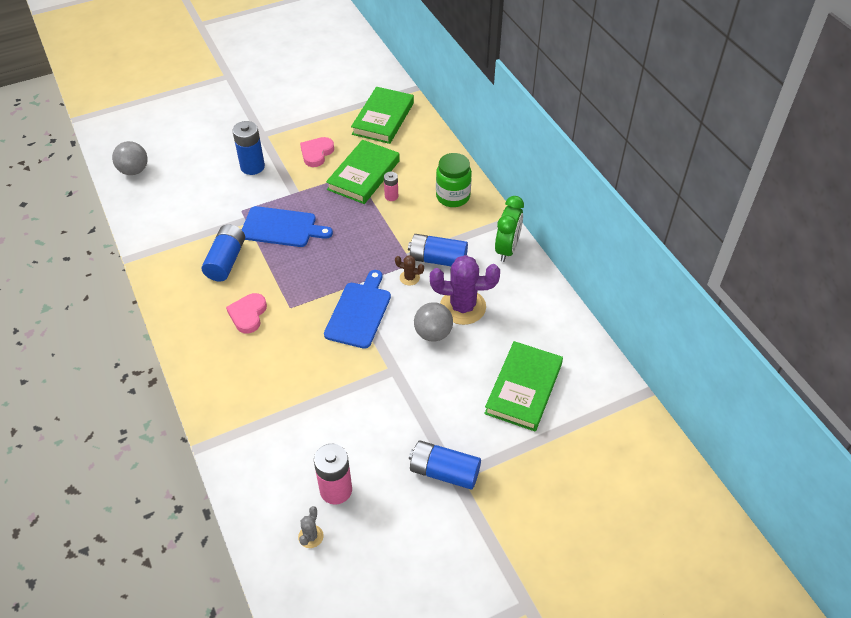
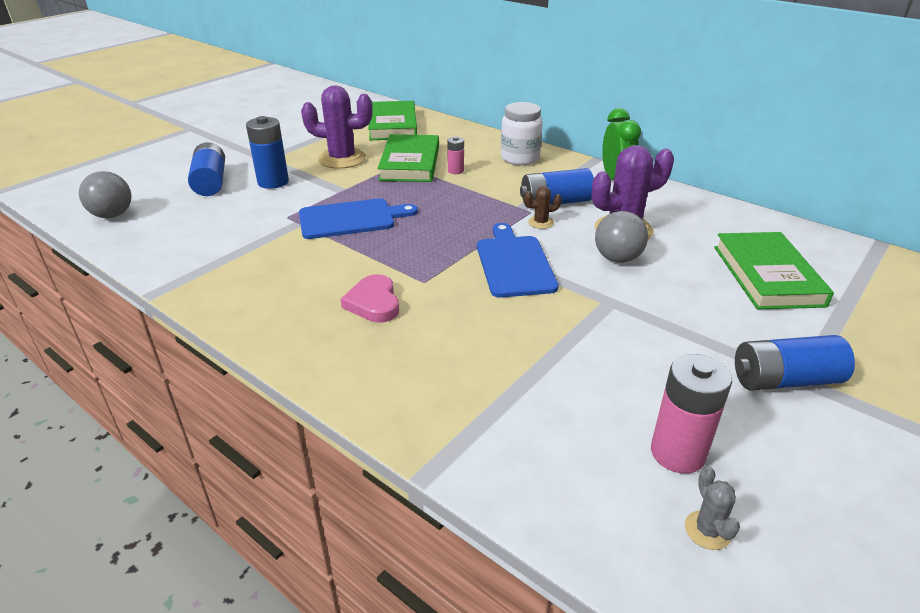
camera: 25 degrees left, 15 degrees down
(226, 261) = (301, 262): blue battery -> blue battery (210, 182)
(316, 153) = (342, 159): pink heart -> purple cactus
(453, 197) = (520, 158): green jar -> white jar

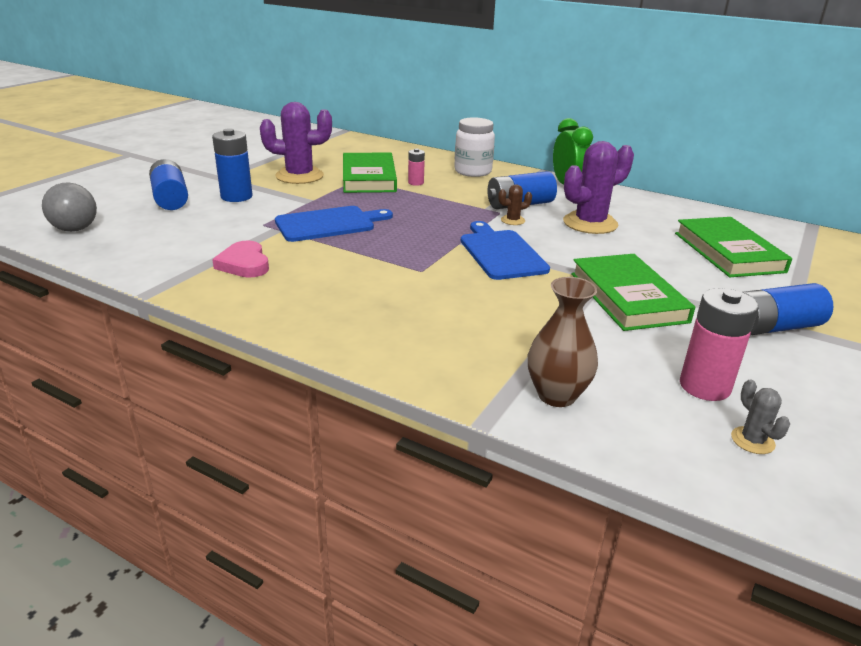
camera: 10 degrees left, 5 degrees down
(373, 303) = (379, 289): pink heart -> pink heart (244, 264)
(392, 125) = (339, 148): green book -> green book (627, 297)
(511, 450) = (556, 395): none -> brown vase
(617, 258) = (593, 245): grey ball -> none

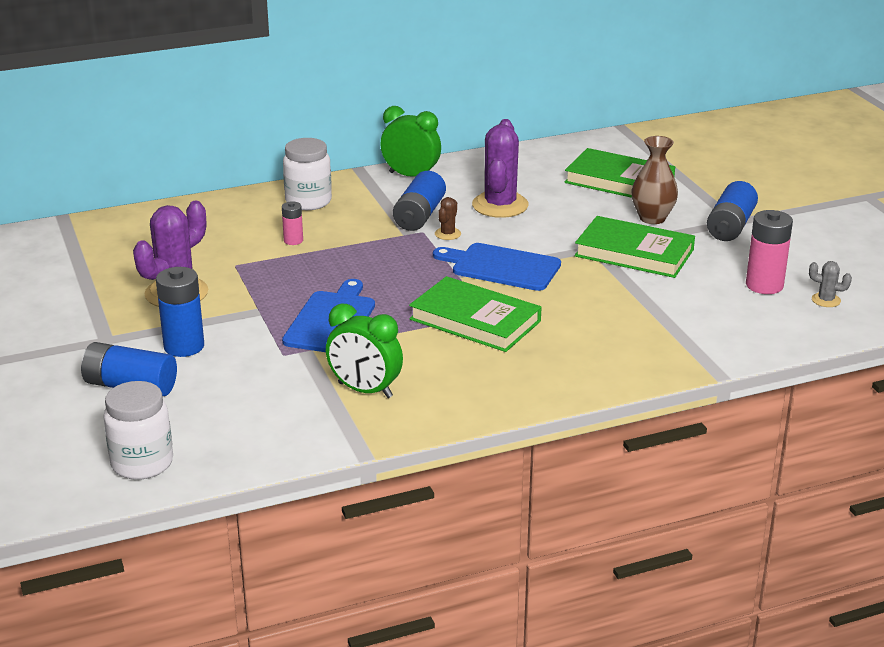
camera: 50 degrees left, 0 degrees up
(75, 229) = (142, 463): grey ball -> white jar
(244, 264) = (365, 390): pink heart -> green clock
(368, 178) = (241, 258): green book -> green book (475, 320)
(556, 395) = (720, 338): brown vase -> brown vase (652, 218)

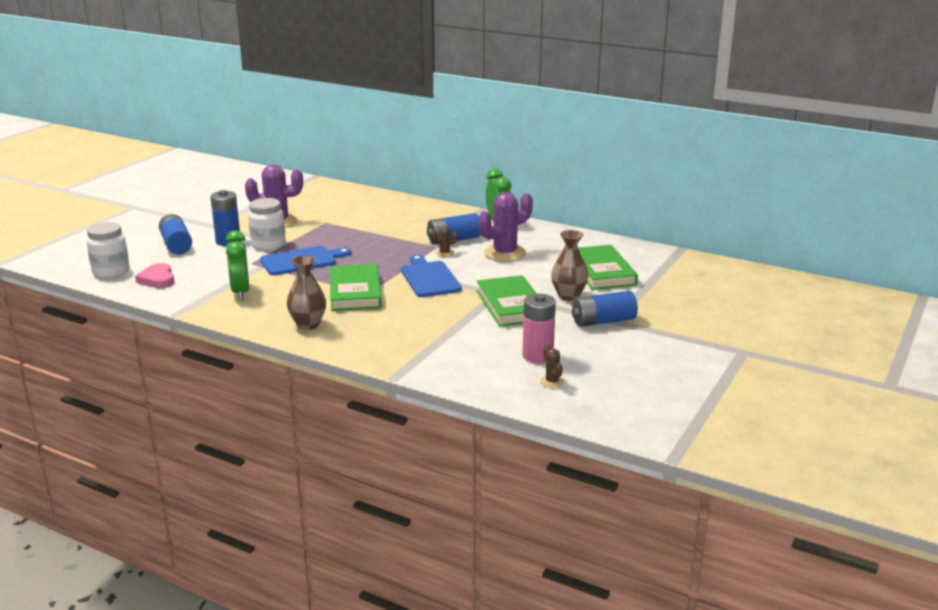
camera: 50 degrees right, 5 degrees down
(229, 435) = (157, 279): none -> pink heart
(293, 240) = (373, 224): pink battery -> none
(308, 201) = (422, 212): white jar -> white jar (268, 245)
(523, 378) = (308, 324): none -> brown vase
(826, 300) = (552, 381): grey cactus -> brown cactus

